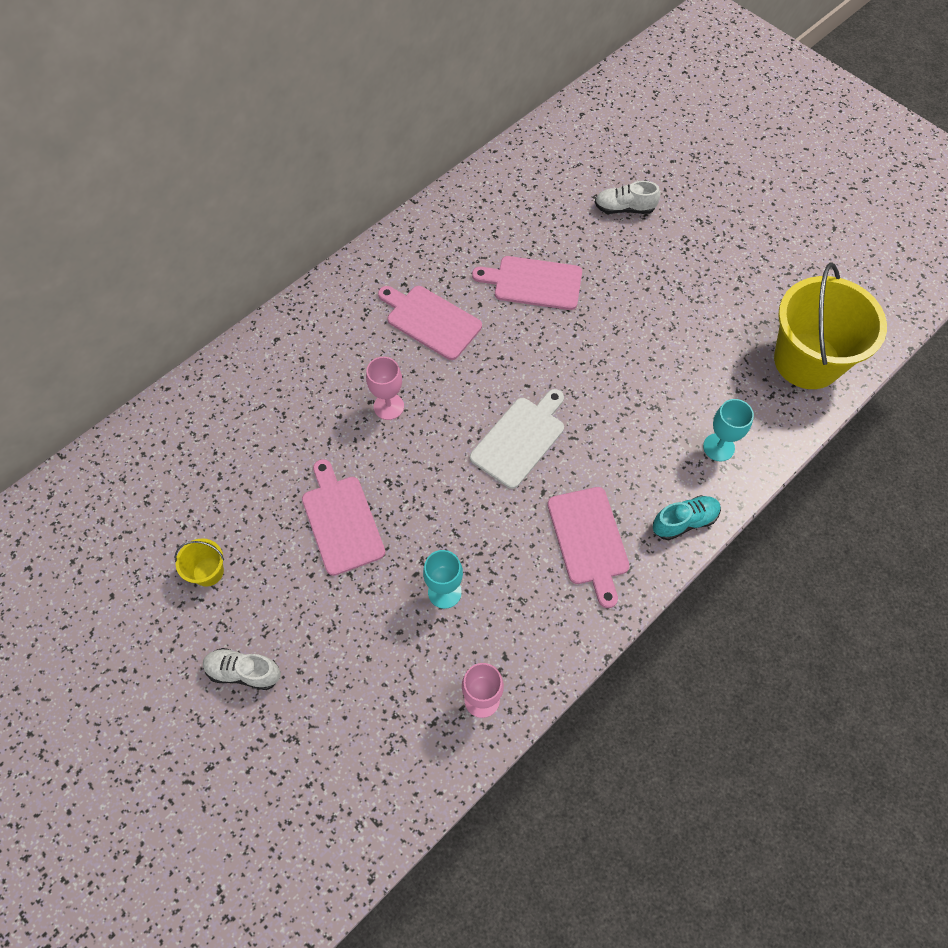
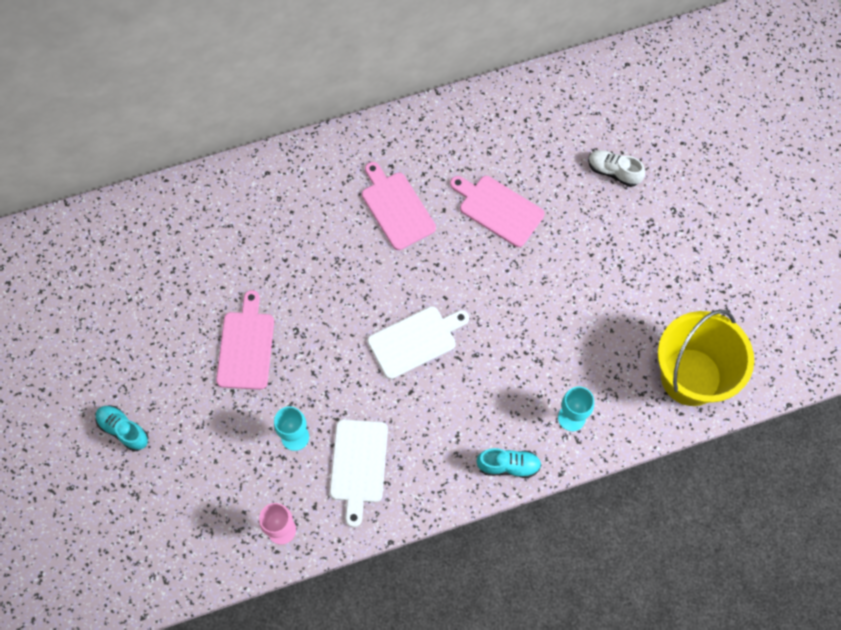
camera: 25 degrees right, 5 degrees up
(208, 572) = (132, 343): yellow bucket -> none
(244, 672) = (123, 430): white shoe -> turquoise shoe
(388, 406) = (326, 268): pink goblet -> none
(529, 591) = (358, 465): none -> white cutting board
(588, 540) = (425, 446): pink cutting board -> none

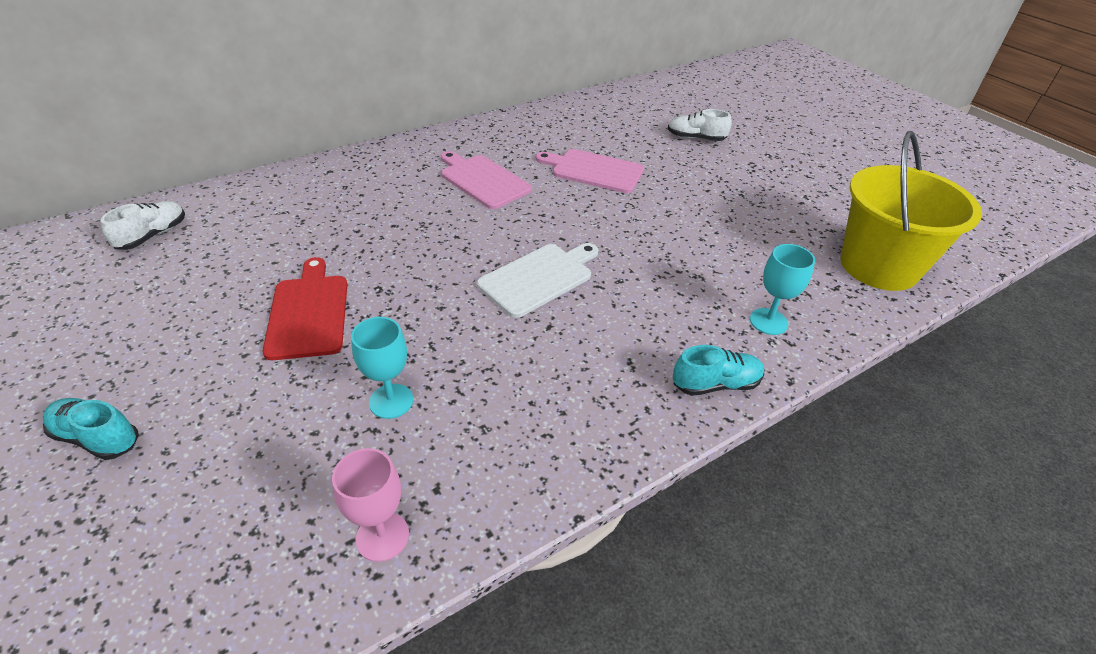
camera: 15 degrees left, 25 degrees down
(132, 239) = (153, 235): none -> white shoe
(246, 346) = (309, 312): pink cutting board -> red cutting board
(358, 465) = (497, 420): white cutting board -> none

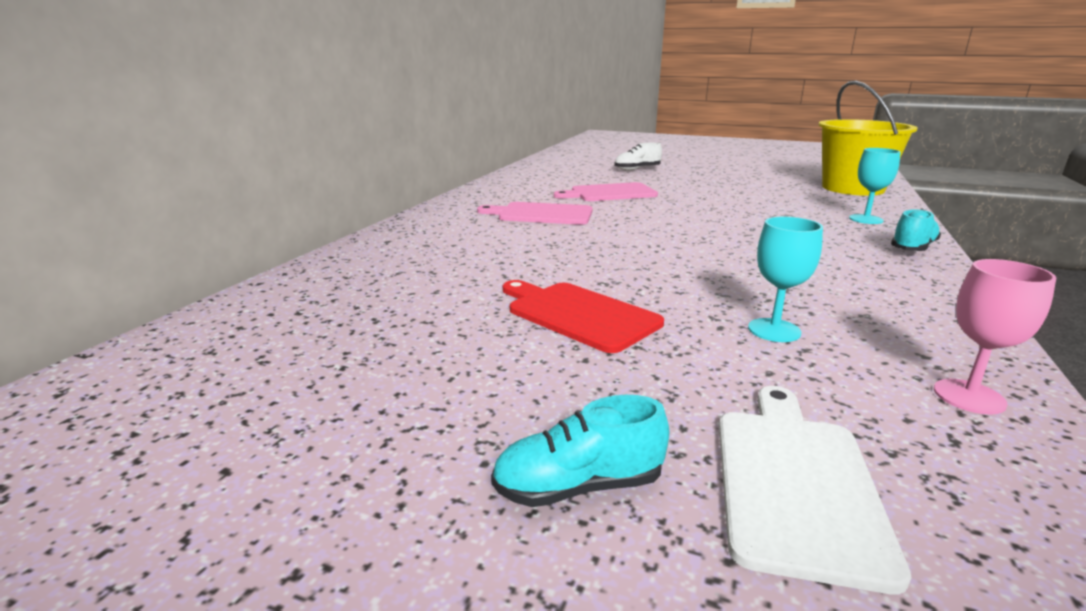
camera: 35 degrees left, 20 degrees down
(153, 235) = (268, 329): white shoe -> none
(539, 278) = (703, 242): white cutting board -> white cutting board (795, 482)

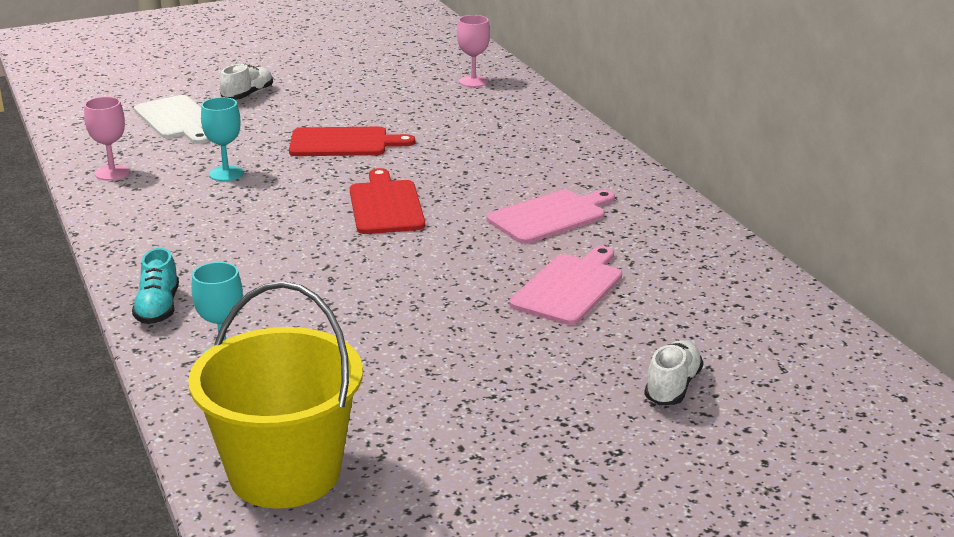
camera: 135 degrees right, 5 degrees up
(254, 331) = (473, 81): none -> pink goblet
(578, 487) = (248, 95): turquoise shoe -> white shoe
(641, 251) = (386, 205): none -> red cutting board

